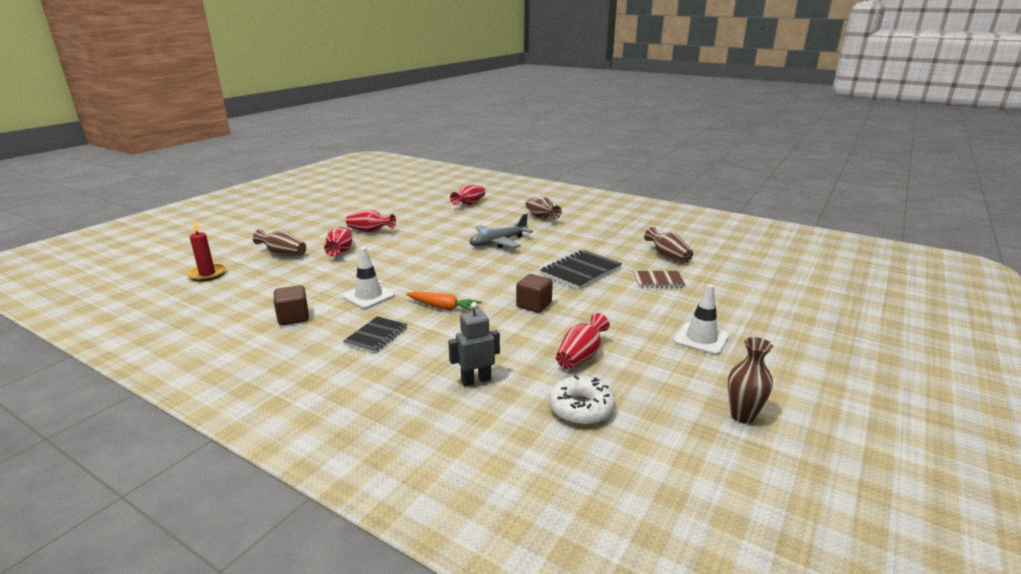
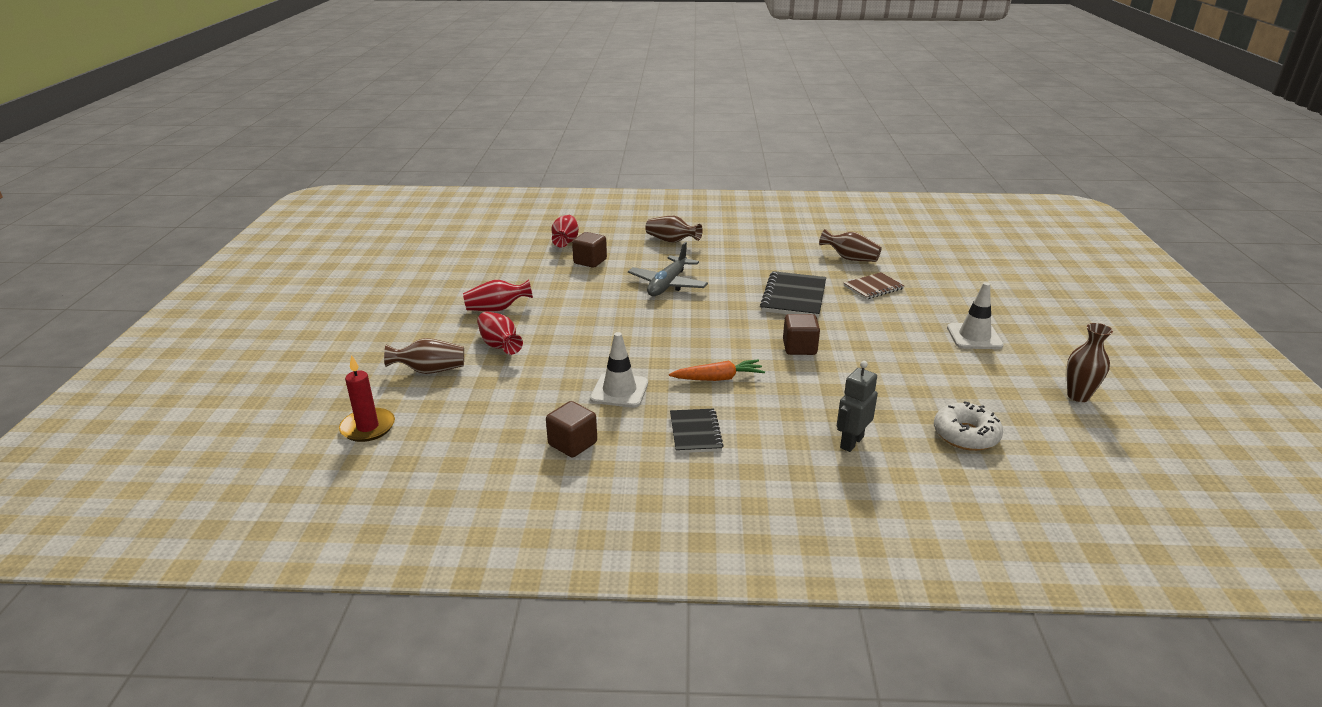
camera: 30 degrees left, 5 degrees up
(467, 218) = (590, 261): none -> brown cube
(580, 356) = (905, 386): red vase -> none

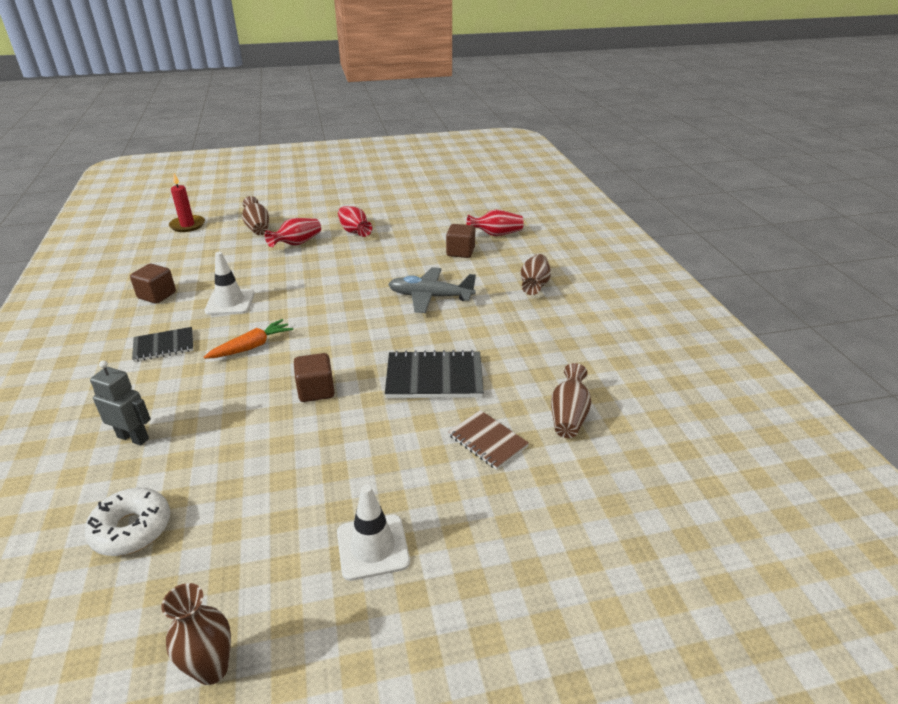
camera: 75 degrees right, 5 degrees up
(717, 378) = (251, 347): orange carrot -> orange carrot turned 105 degrees counterclockwise

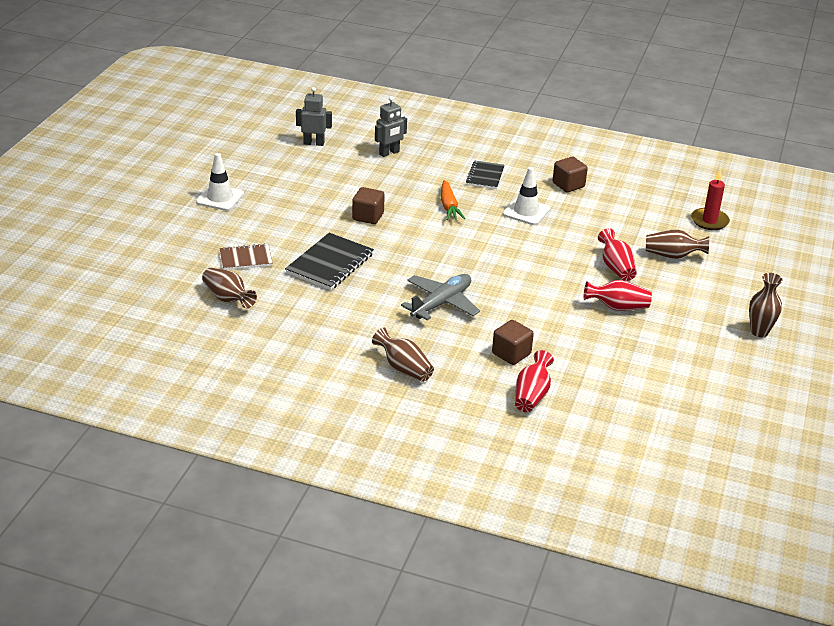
camera: 120 degrees right, 0 degrees up
(132, 529) = (314, 143): white donut -> grey robot
(212, 669) = (209, 148): brown vase -> brown vase (759, 332)

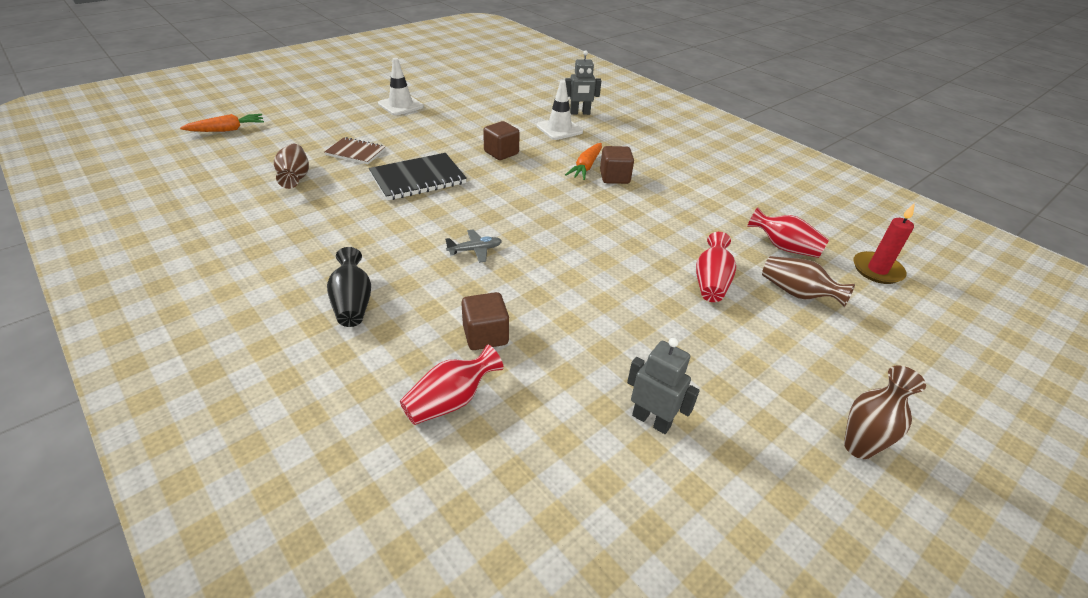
camera: 30 degrees right, 5 degrees up
(95, 278) = (226, 130): none -> orange carrot
(314, 143) = (525, 91): grey robot -> grey robot (651, 420)
(404, 368) = (353, 303): brown vase -> black vase
(441, 303) = (475, 250): grey plane -> grey plane, size x0.53
(485, 176) = (649, 153): black notebook -> none
(526, 211) = (660, 194): white traffic cone -> white traffic cone (559, 129)
(568, 185) = (729, 184): brown cube -> brown cube (614, 177)
(617, 307) = (672, 329): red vase -> red vase (784, 247)

